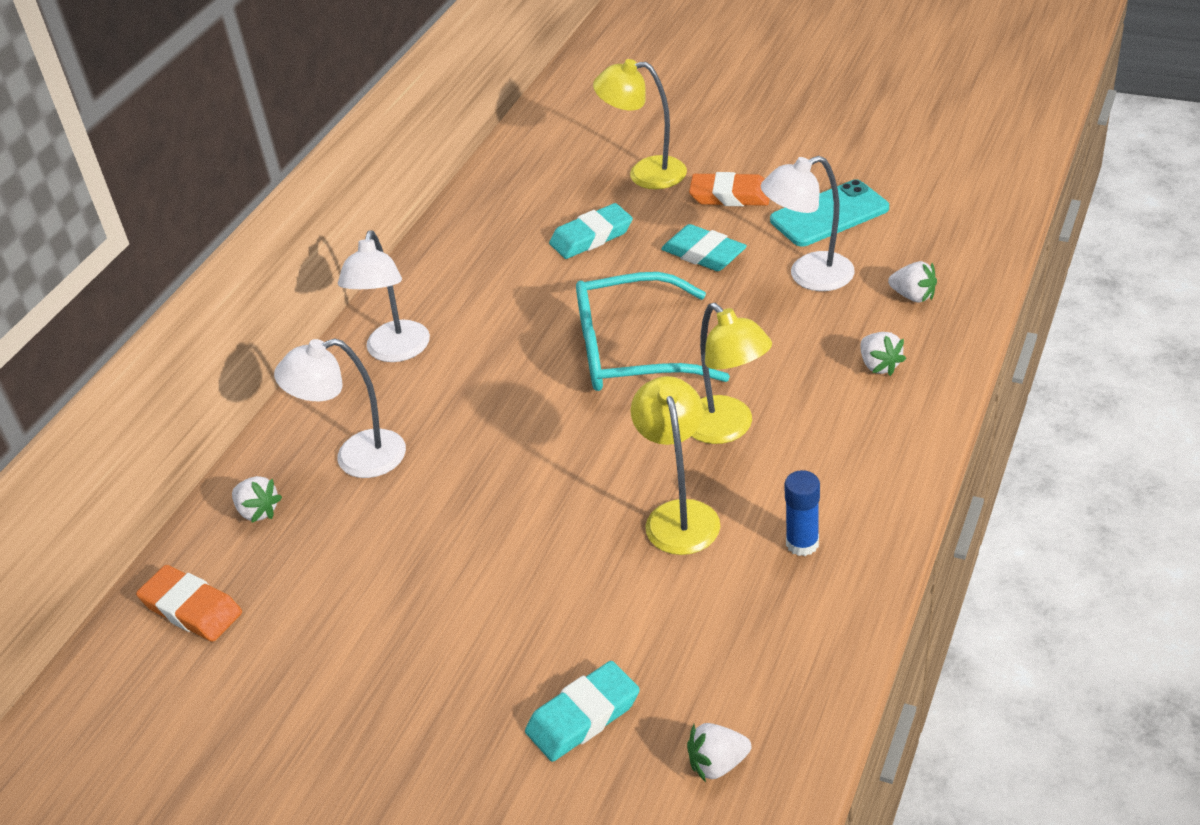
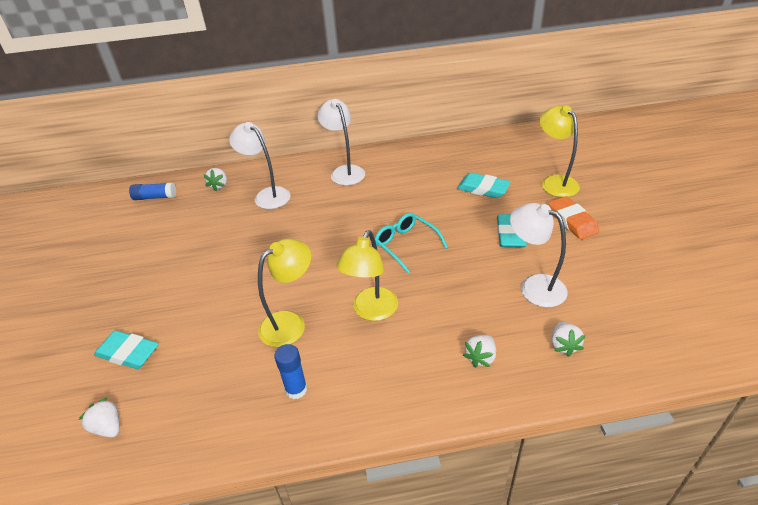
camera: 55 degrees right, 0 degrees up
(192, 608) = (155, 197): orange eraser -> blue glue stick
(395, 351) = (344, 171): white lamp -> white lamp turned 90 degrees clockwise
(632, 351) = (406, 245): turquoise glasses -> turquoise glasses, size x0.62
(829, 214) = (601, 269): turquoise phone -> none

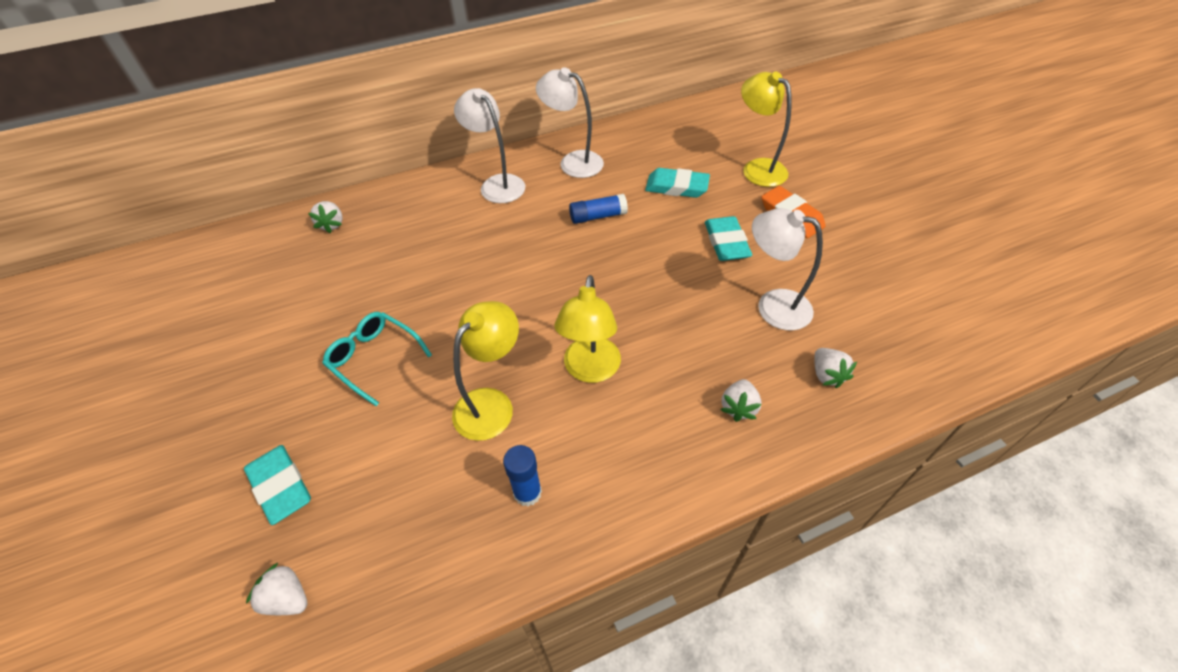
camera: 15 degrees left, 10 degrees up
(128, 353) = (280, 486): turquoise eraser -> turquoise eraser turned 45 degrees clockwise
(155, 197) = (244, 253): blue glue stick -> blue glue stick (598, 216)
(267, 195) = (403, 230): white lamp -> white lamp (573, 162)
(406, 245) = (606, 274): turquoise glasses -> turquoise glasses (374, 359)

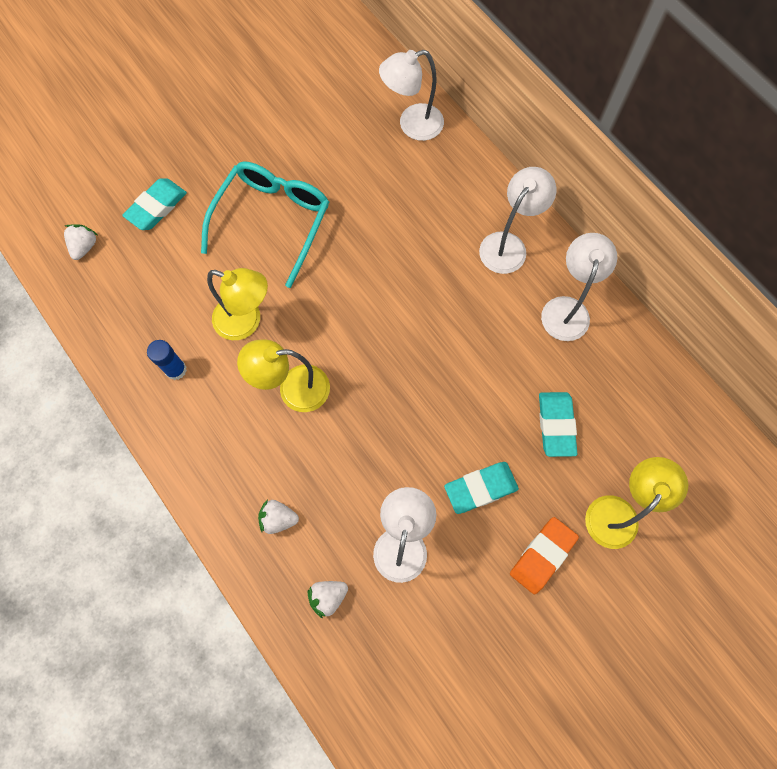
camera: 75 degrees right, 20 degrees up
(332, 224) = (412, 125): white strawberry -> white lamp
(374, 359) = (272, 221): turquoise glasses -> turquoise glasses, size x1.62
(598, 216) = (486, 353): blue glue stick -> none

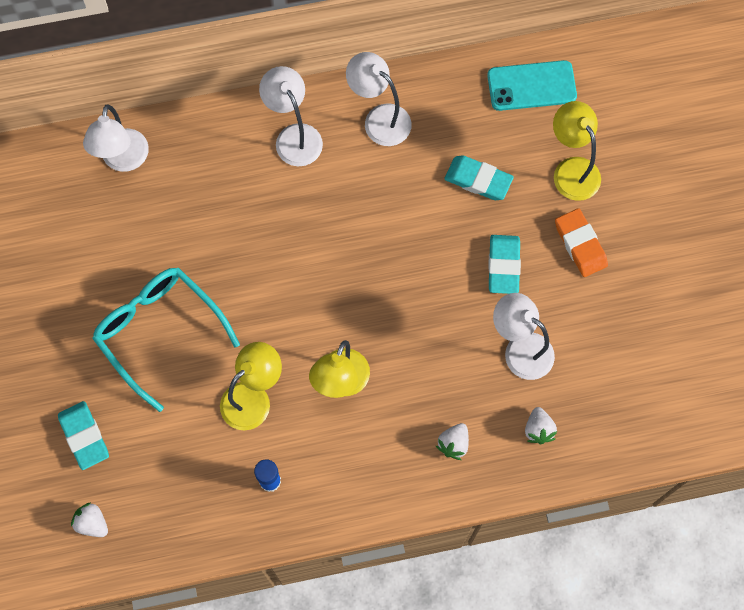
camera: 65 degrees left, 0 degrees up
(684, 433) = (531, 86): none -> turquoise phone

